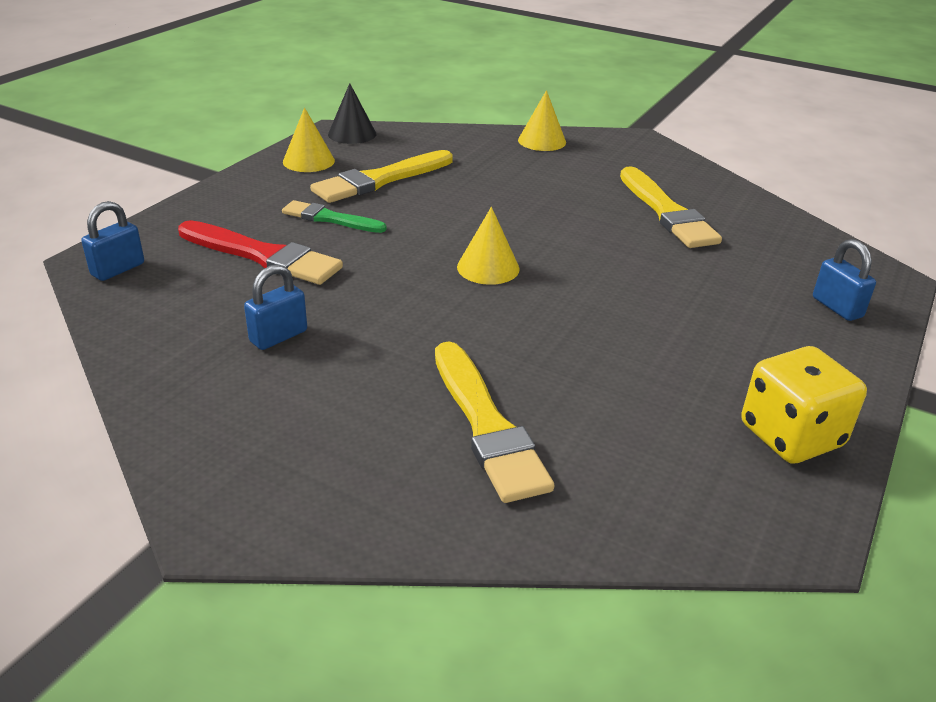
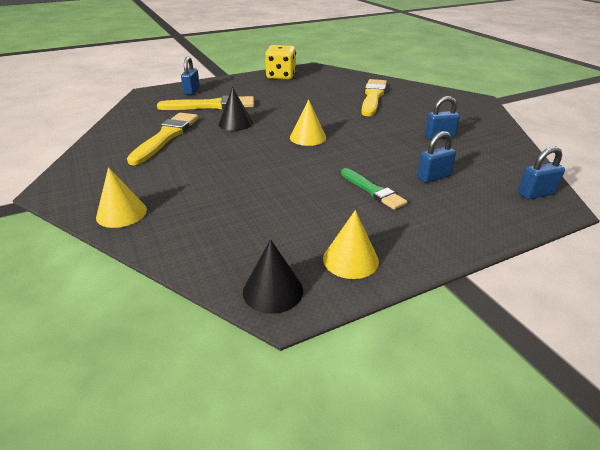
camera: 145 degrees left, 0 degrees up
(263, 256) = (433, 177): red brush -> blue padlock
(380, 180) = (305, 214): yellow brush -> yellow brush (211, 106)
(626, 260) = (235, 123): none -> black cone

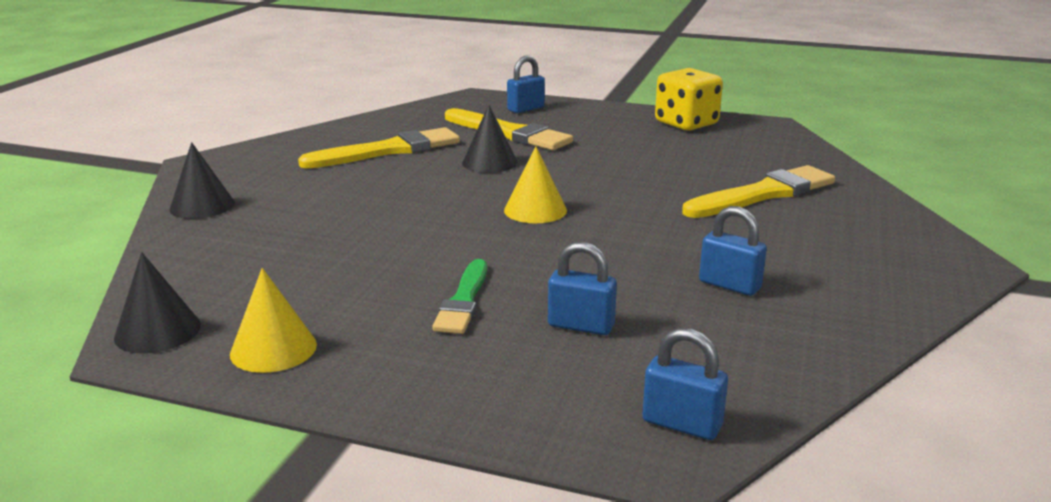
camera: 45 degrees right, 10 degrees down
(121, 213) = (202, 206): yellow cone -> black cone

